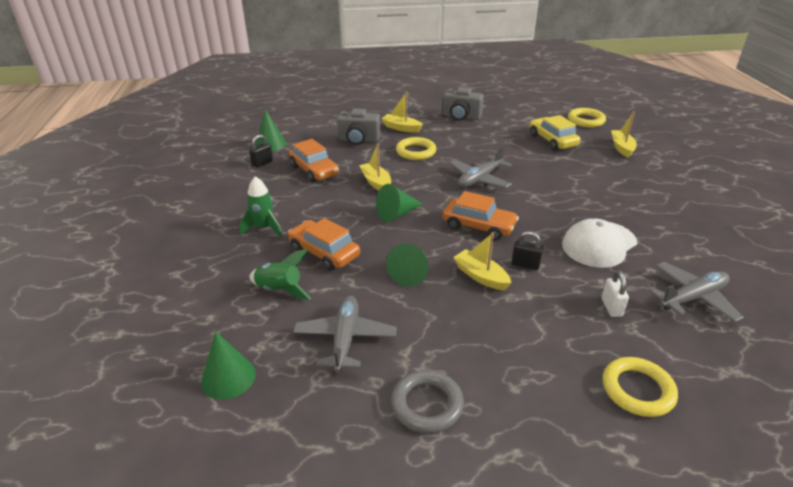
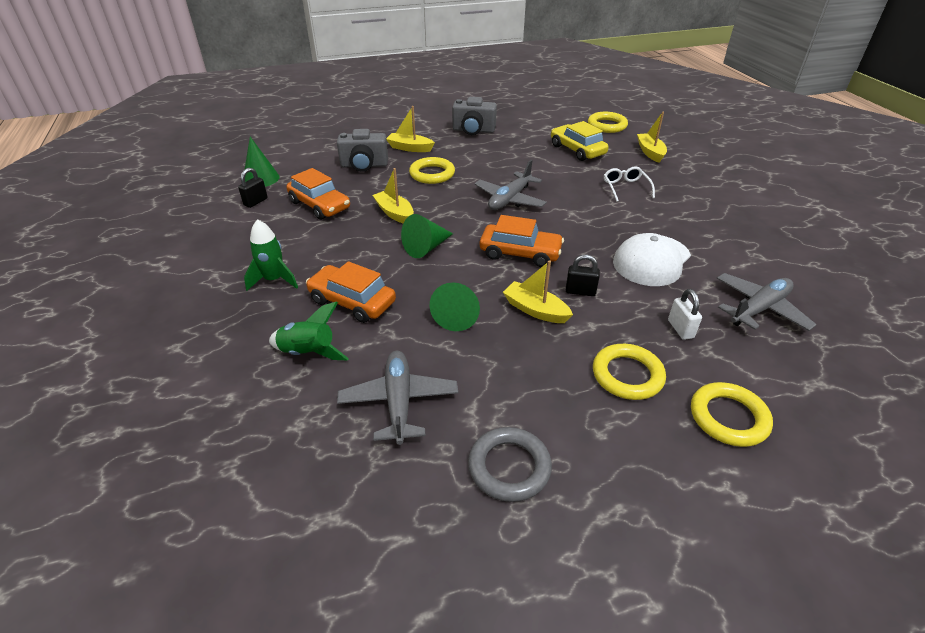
camera: 10 degrees left, 5 degrees up
(228, 377) = (268, 468): green cone -> none
(551, 341) = (627, 375): none -> yellow ring
(590, 178) = (626, 188): none -> white glasses

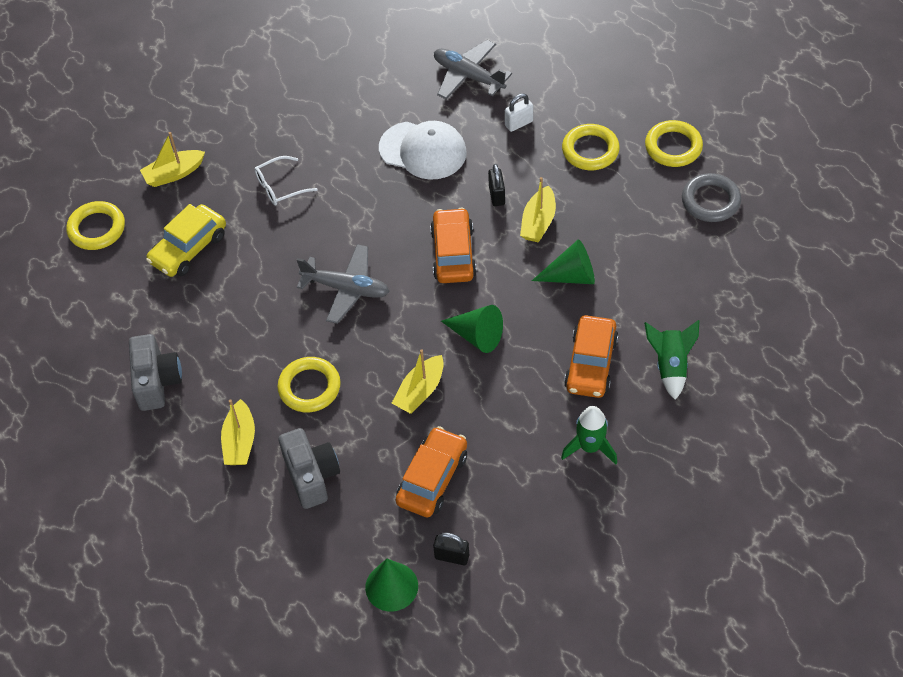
camera: 105 degrees left, 15 degrees up
(399, 402) = (689, 282): grey plane -> none
(728, 417) = (605, 92): yellow ring -> yellow ring (673, 147)

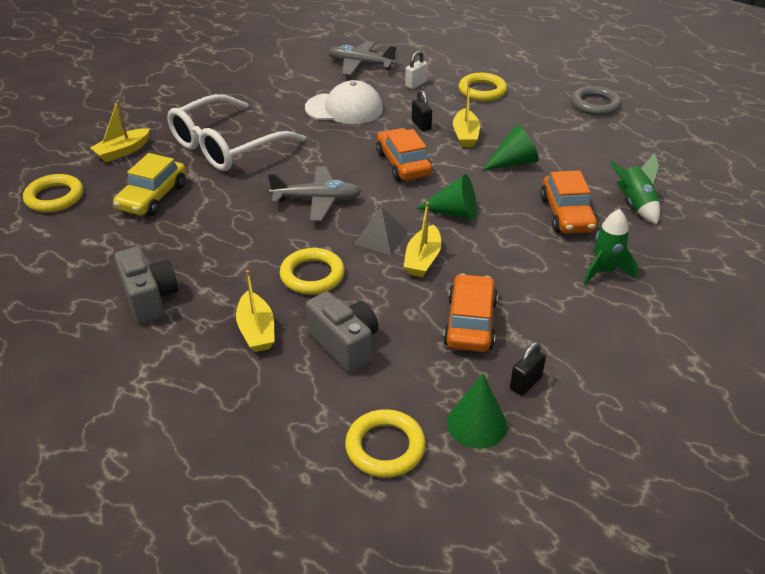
camera: 20 degrees left, 15 degrees down
(280, 186) = (227, 146): white glasses -> white glasses, size x2.23
(391, 354) = (381, 238): none -> grey pyramid
(452, 556) = (525, 383): black padlock -> black padlock turned 45 degrees counterclockwise
(673, 147) = (545, 81): yellow ring -> yellow ring (385, 447)

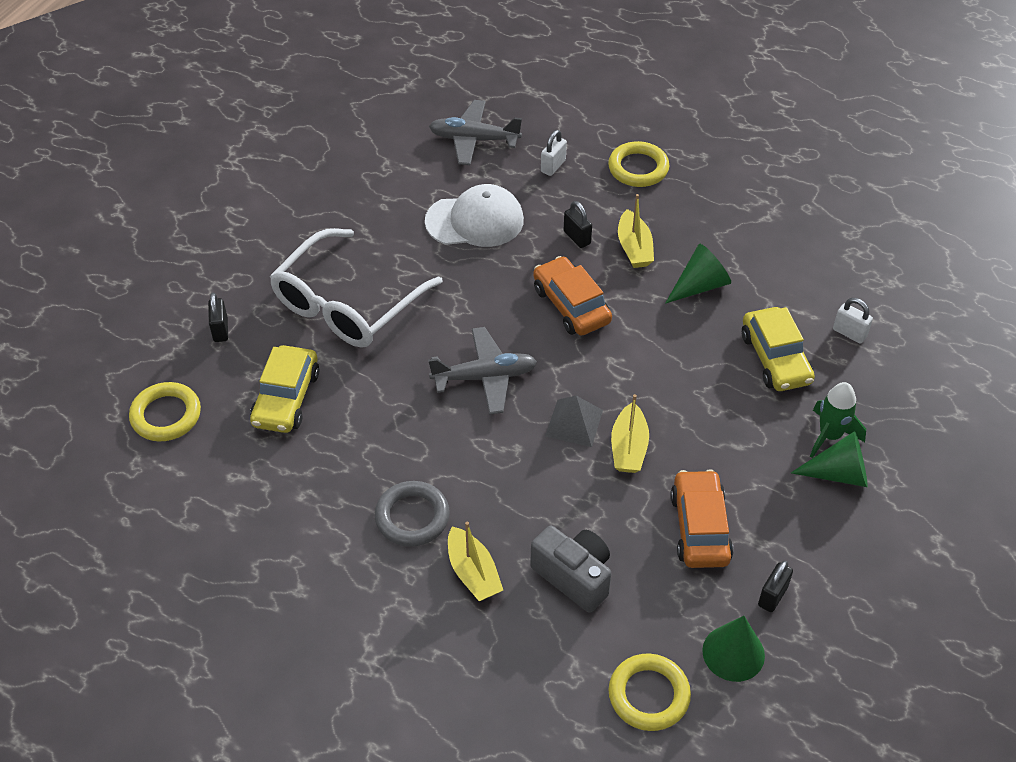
camera: 10 degrees left, 10 degrees up
(122, 151) = (220, 330): yellow boat -> black padlock
(149, 298) = (339, 548): grey camera -> none
(312, 275) = (511, 488): yellow ring -> none
(454, 213) = (648, 373): green cone -> green cone (839, 474)
(567, 214) = (775, 358): orange car -> yellow car
(595, 105) = (779, 176): grey ring -> grey ring (412, 517)
(635, 205) = (849, 333): green rocket -> white padlock

